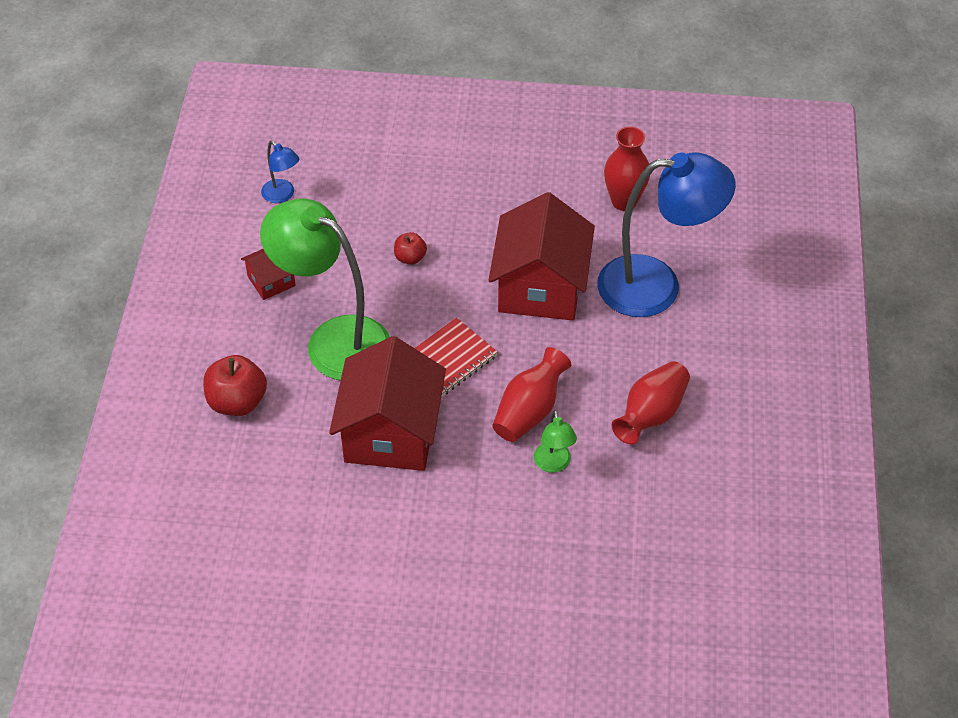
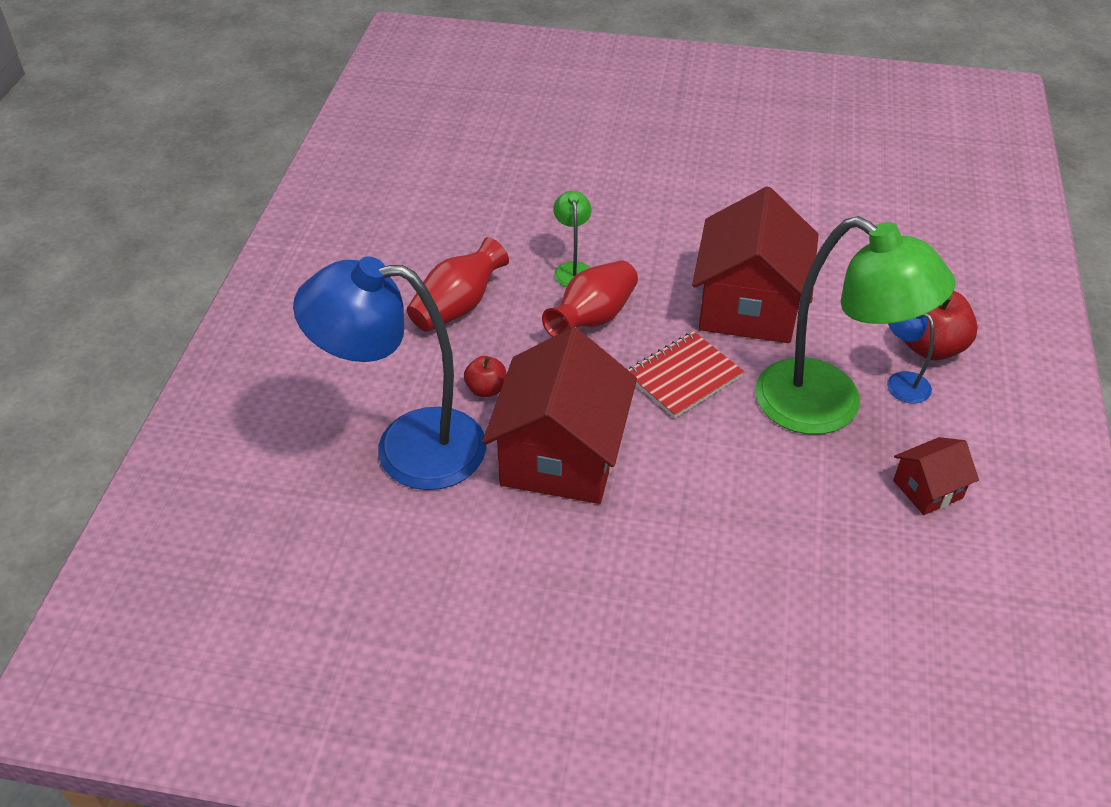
camera: 175 degrees left, 5 degrees down
(282, 195) = (946, 627): blue lamp -> blue lamp (901, 382)
(410, 258) = (738, 510): red apple -> red apple (486, 389)
(624, 201) = (416, 577): red vase -> none

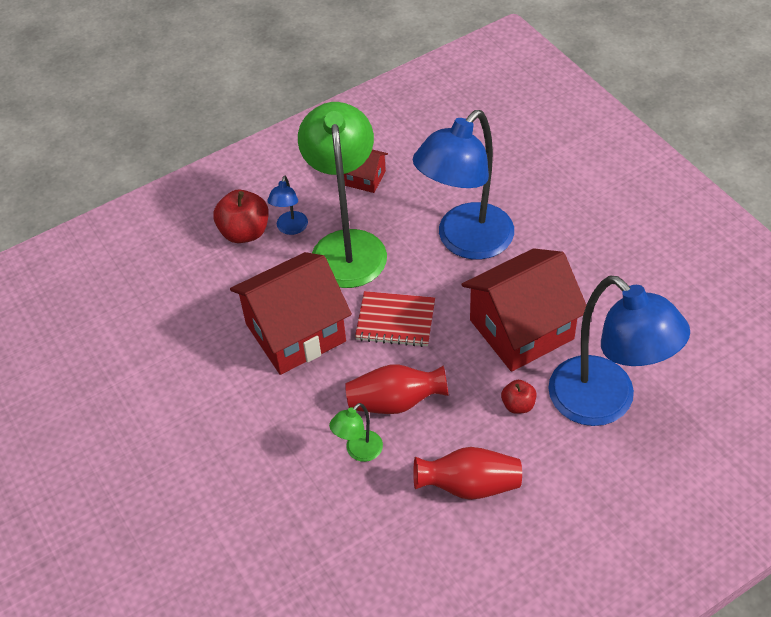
camera: 130 degrees left, 5 degrees up
(729, 502) = (465, 242): none -> blue lamp

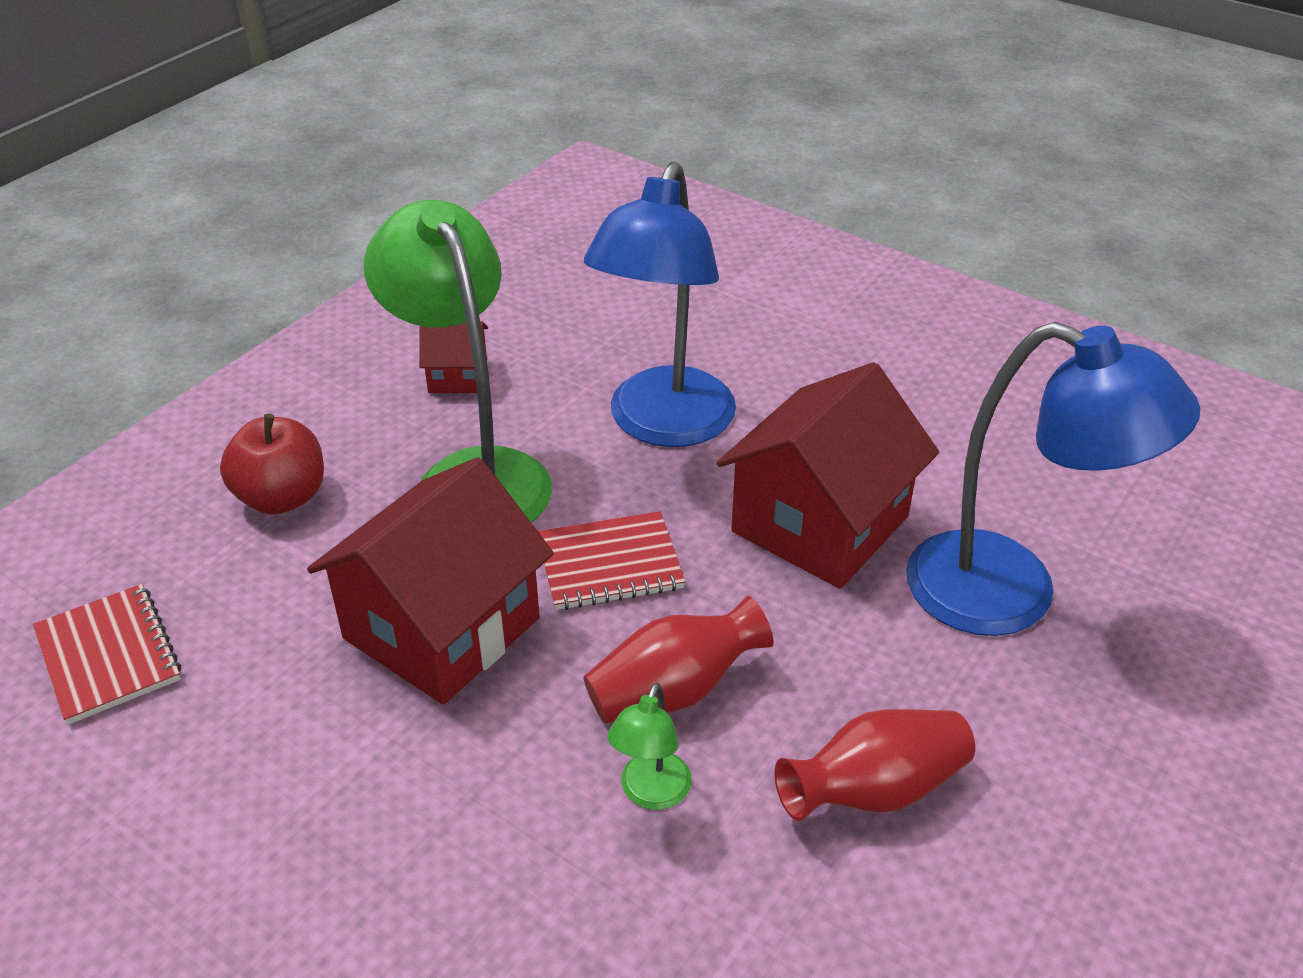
camera: 25 degrees left, 10 degrees down
(135, 301) = (108, 656): none -> red notebook
(290, 228) = (363, 473): blue lamp -> none
(518, 405) = (880, 636): red apple -> none

